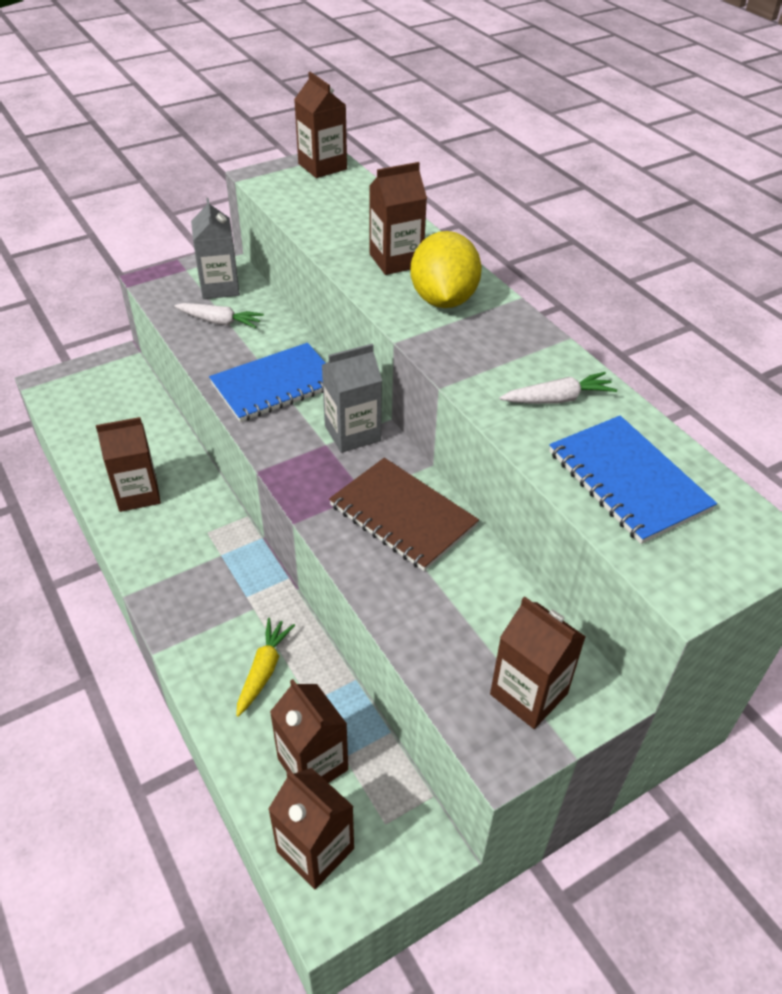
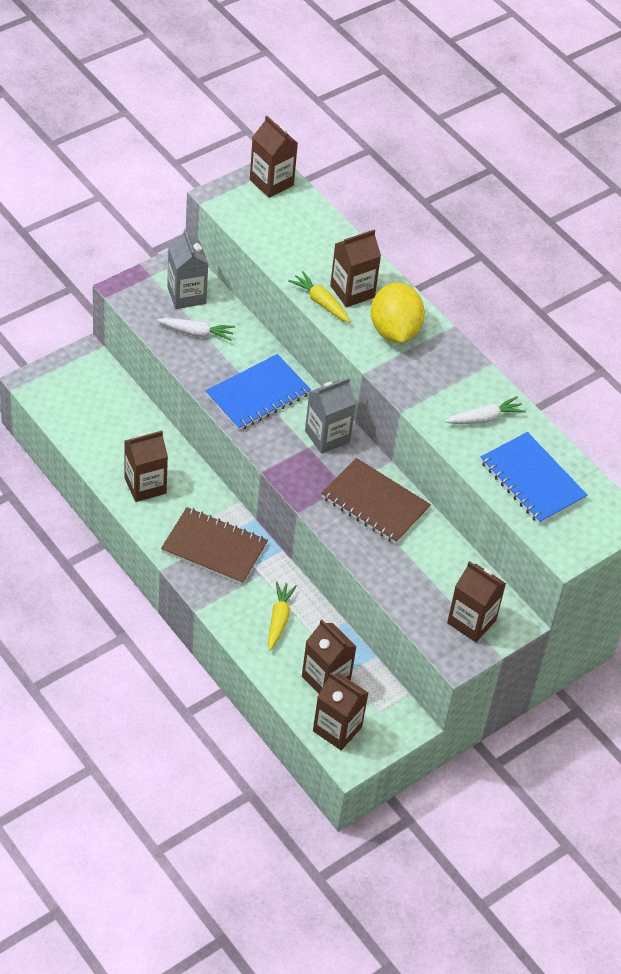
camera: 10 degrees left, 5 degrees up
(201, 571) = (214, 548): none -> brown notebook
(354, 269) = (320, 302): none -> yellow carrot

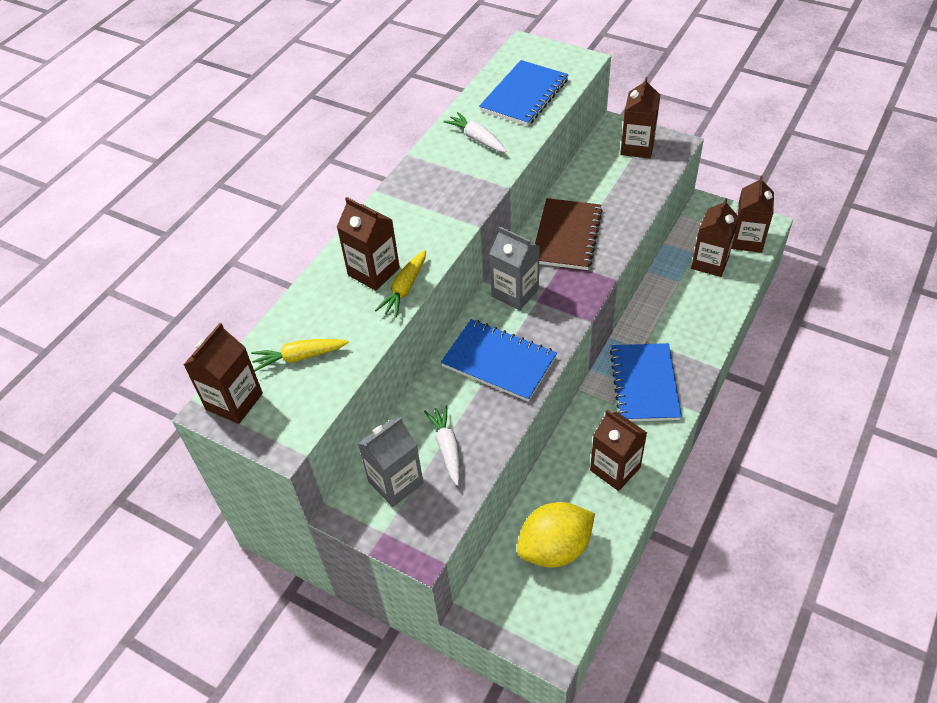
camera: 105 degrees left, 0 degrees up
(214, 548) = (644, 384): brown notebook -> blue notebook
(279, 619) = (680, 311): yellow carrot -> yellow carrot (299, 357)
(394, 331) = (409, 224): yellow lemon -> yellow lemon (555, 548)

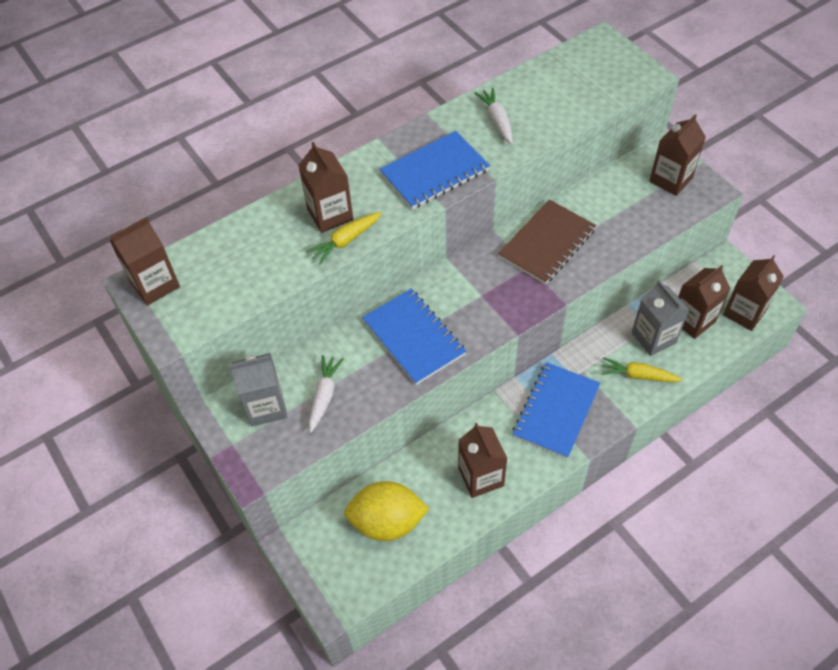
camera: 25 degrees right, 5 degrees up
(299, 357) = (226, 267): yellow carrot -> yellow carrot (638, 375)
(515, 293) = (467, 279): grey carton -> grey carton (653, 337)
(524, 95) = (568, 92): blue notebook -> blue notebook (434, 172)

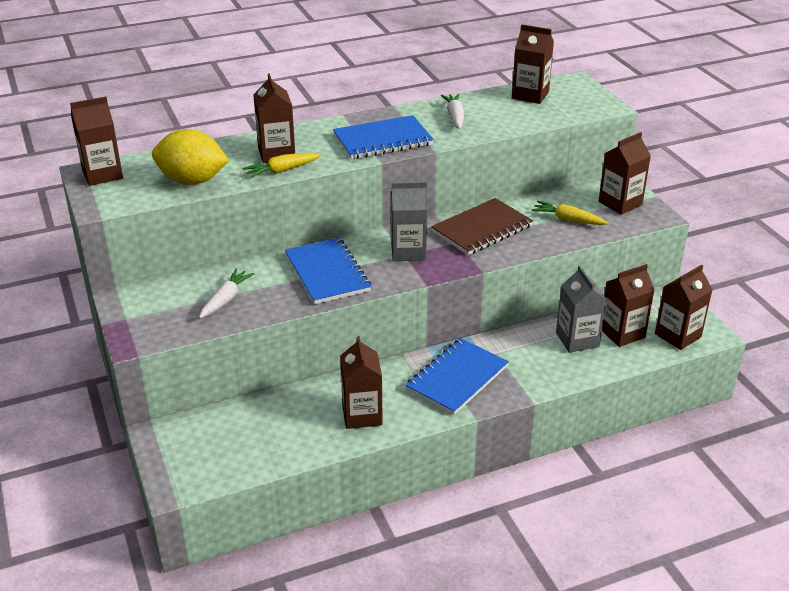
camera: 10 degrees right, 20 degrees down
(266, 407) = (169, 298): grey carton -> grey carton (408, 251)
(387, 522) = (255, 432): yellow lemon -> yellow lemon (192, 181)
(563, 71) = (530, 95): none -> brown carton
(638, 375) = (550, 365): yellow carrot -> yellow carrot (568, 219)

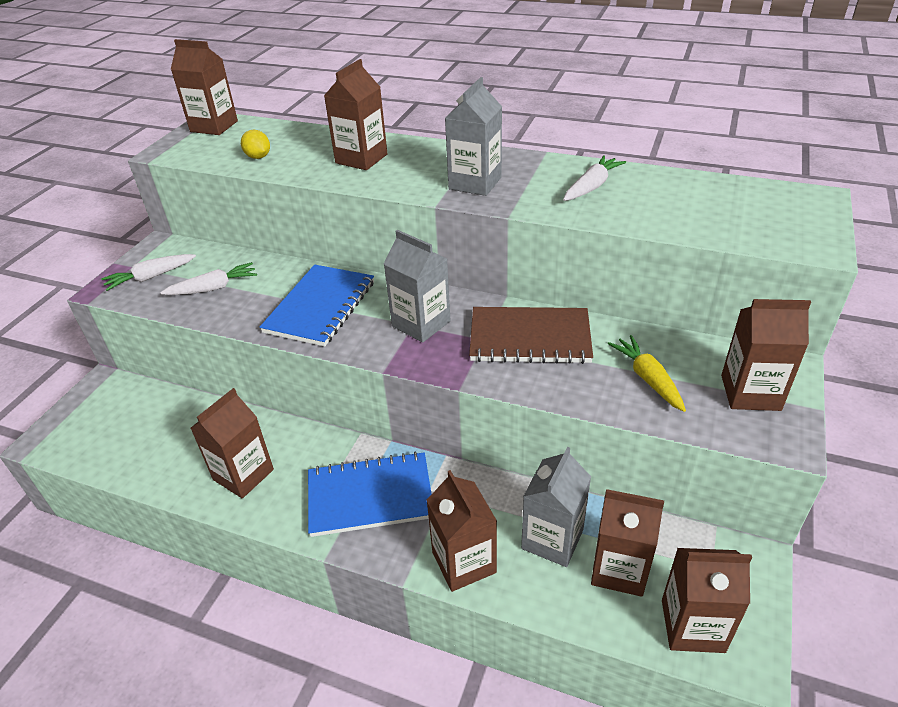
camera: 45 degrees right, 5 degrees up
(158, 317) = (150, 277): none -> white carrot
(192, 181) = (258, 157): yellow lemon -> yellow lemon, size x0.46
(282, 171) = (337, 177): yellow carrot -> none
(382, 140) = (475, 183): blue notebook -> grey carton
(530, 95) = (724, 194): brown carton -> brown carton (464, 562)

